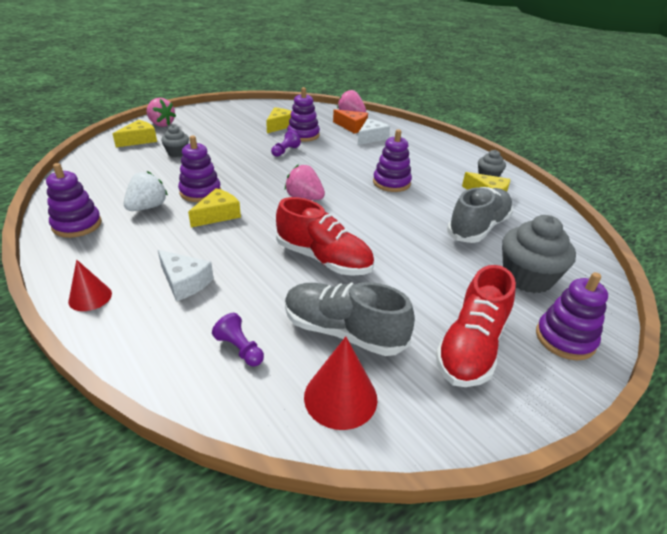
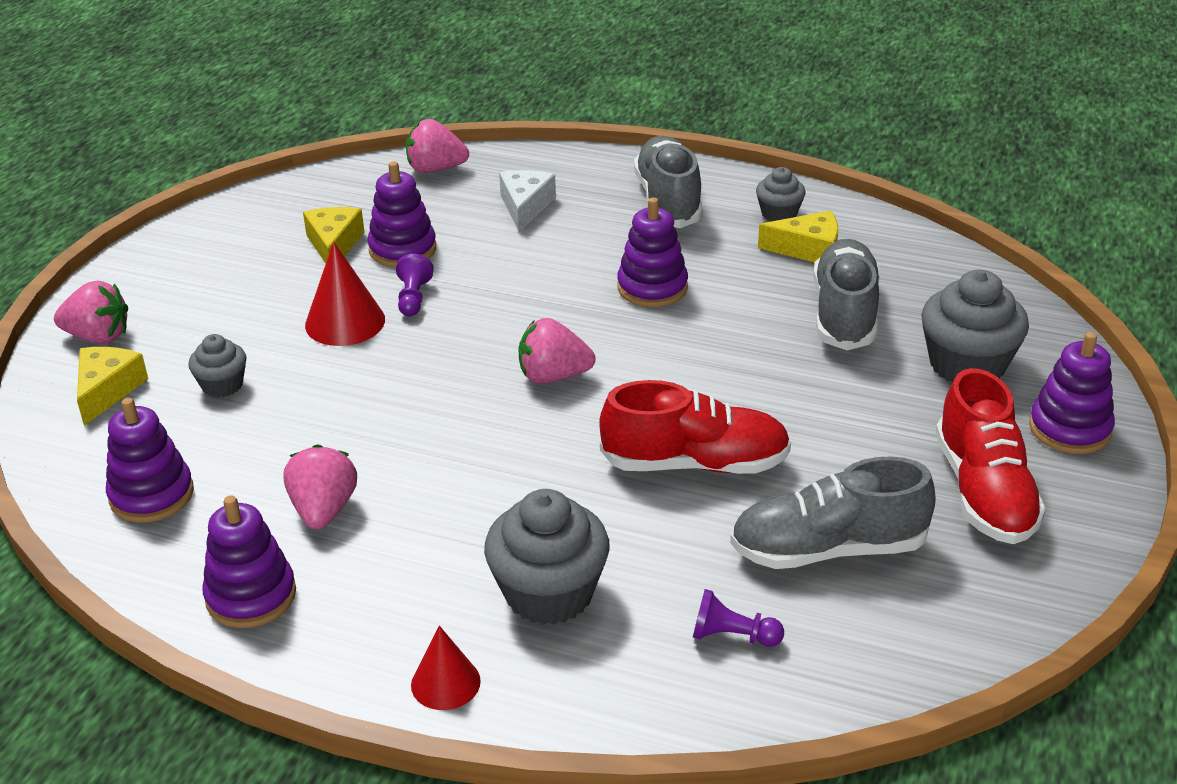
camera: 30 degrees left, 0 degrees up
(147, 207) = (323, 510): white strawberry -> pink strawberry
(184, 282) = (549, 593): white cheese -> grey cupcake
(200, 192) = (373, 442): purple stacking toy -> purple stacking toy (152, 495)
(218, 215) = (456, 469): yellow cheese -> none
(340, 397) = (905, 625): red cone -> red cone (345, 322)
(352, 127) = (467, 195): orange cheese -> none
(438, 155) = (668, 201): none -> grey shoe

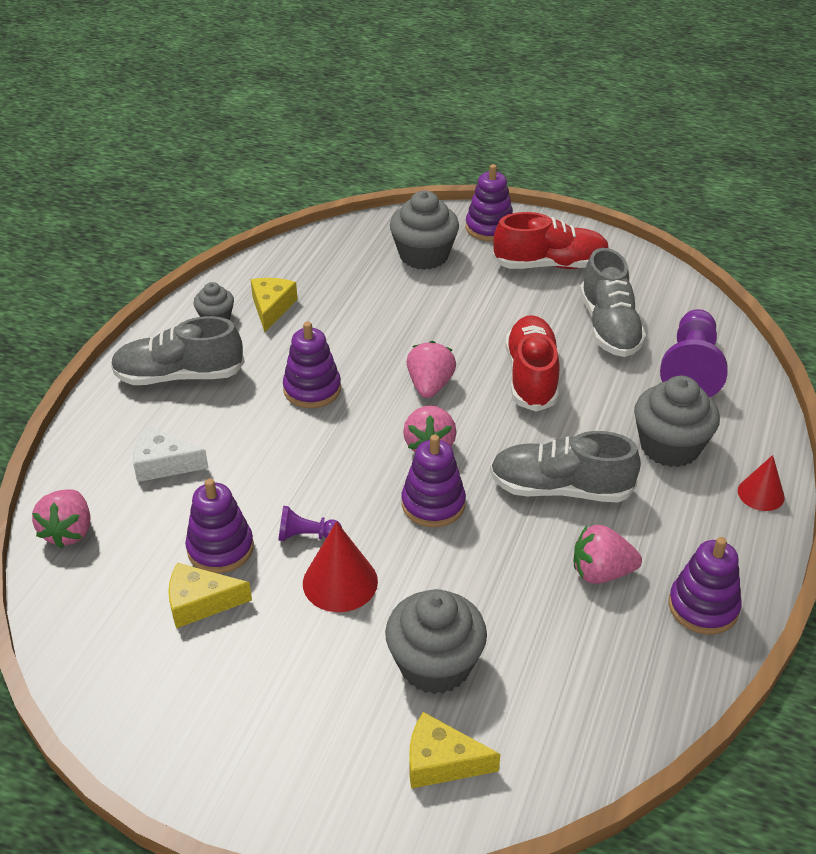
camera: 90 degrees left, 5 degrees up
(98, 337) = (345, 791): pink strawberry -> pink strawberry (430, 386)
(152, 495) = (595, 694): purple stacking toy -> purple stacking toy (433, 504)
(222, 385) = (435, 664): grey cupcake -> grey cupcake, size x1.83
(732, 636) = (691, 369): purple pawn -> purple pawn, size x2.09
(844, 314) = (360, 299): grey shoe -> grey shoe (560, 489)

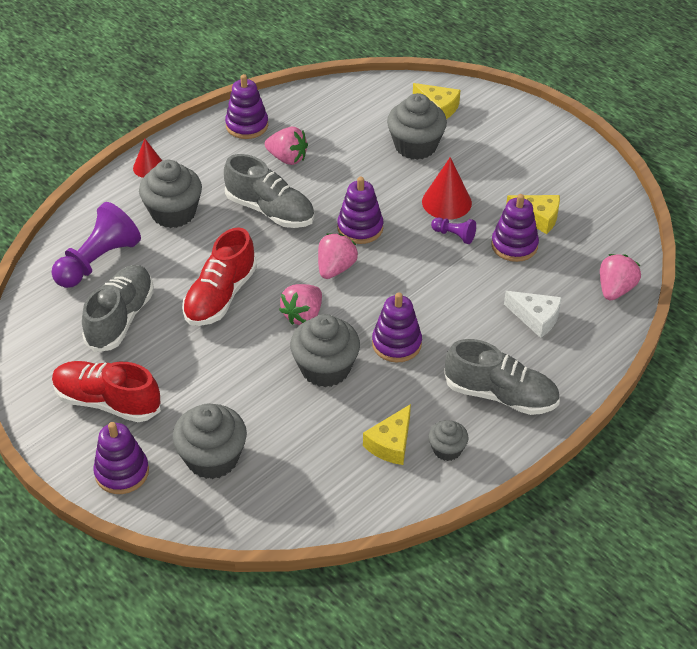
camera: 155 degrees left, 5 degrees up
(372, 346) = (325, 368): none -> grey cupcake

